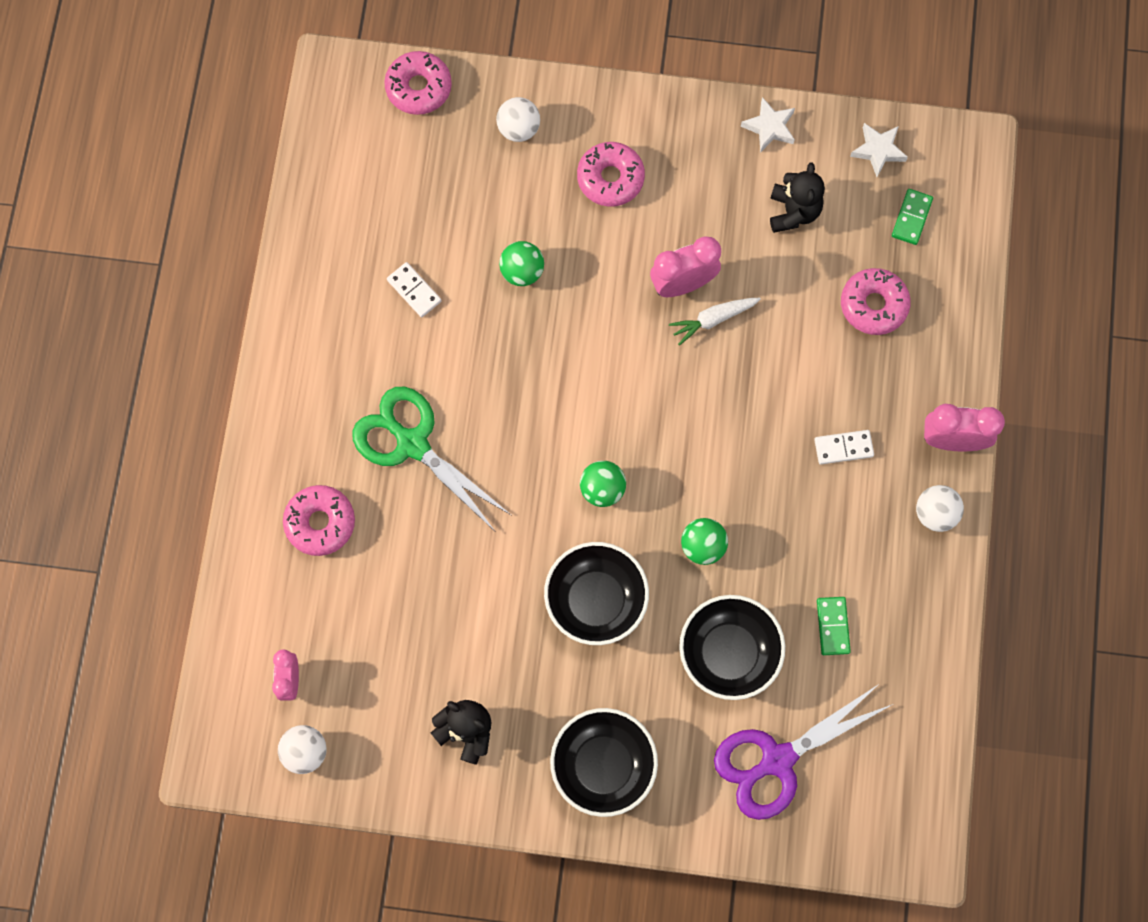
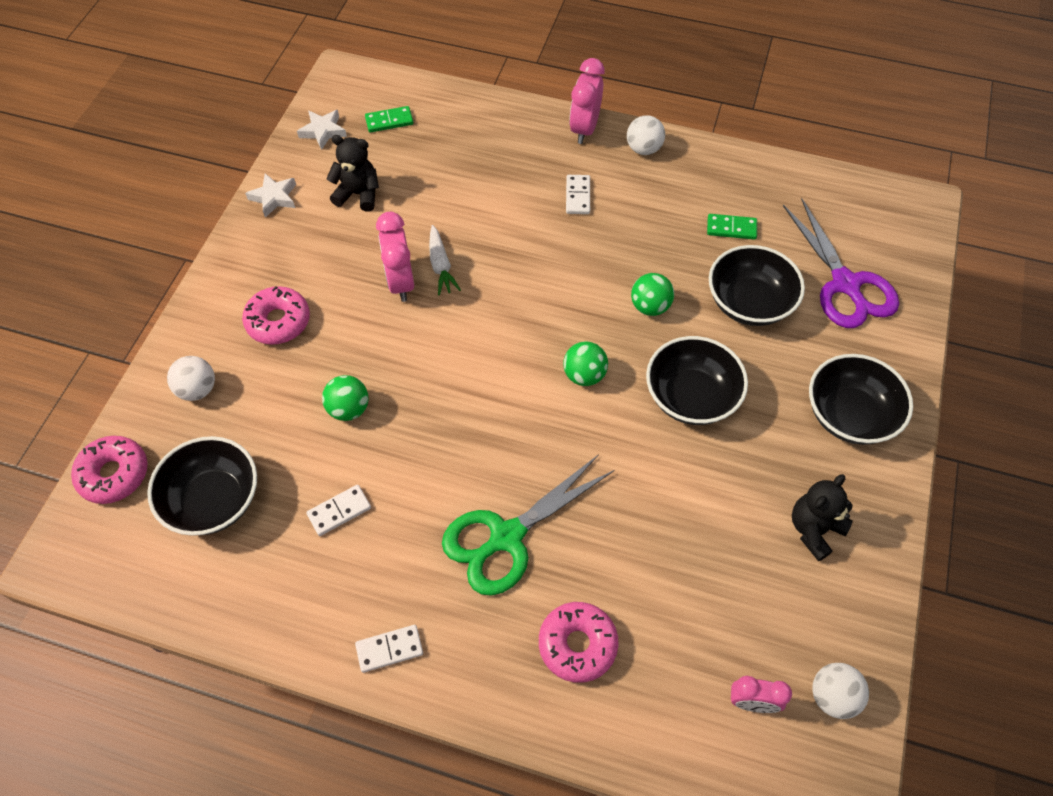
camera: 80 degrees left, 15 degrees down
(294, 365) = (389, 649): none -> white domino
(407, 180) = (214, 500): none -> black bowl
(873, 305) = (458, 157): pink donut -> none
(911, 218) = (389, 121): green domino -> green domino turned 45 degrees counterclockwise

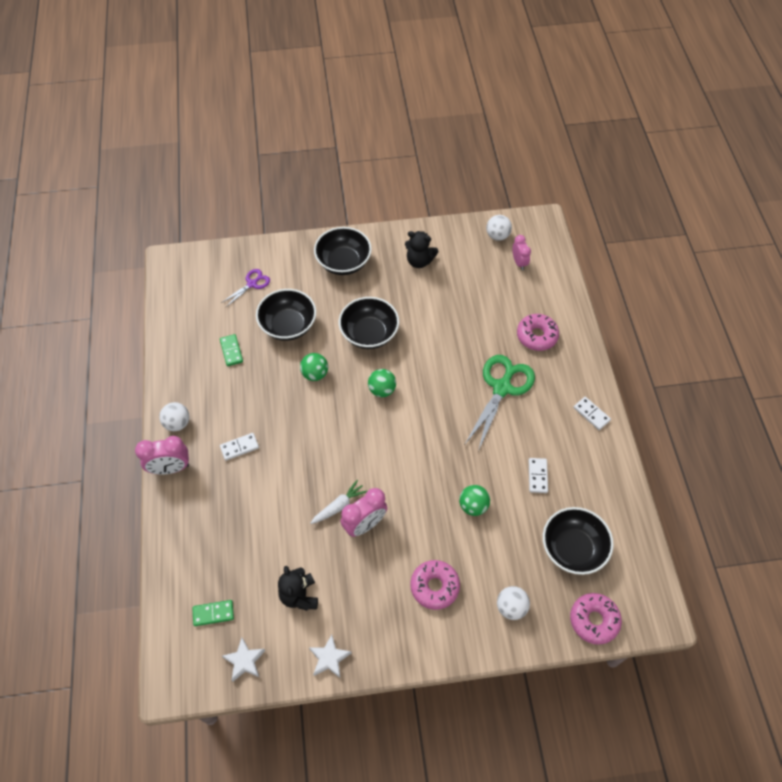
camera: 115 degrees left, 0 degrees up
(339, 511) = (537, 476): white domino -> white domino turned 60 degrees clockwise
(389, 121) = (213, 613): green domino -> green domino turned 60 degrees counterclockwise
(506, 537) = (502, 388): green scissors -> green scissors turned 90 degrees counterclockwise
(845, 284) = (252, 284): purple scissors -> purple scissors, size x0.53

